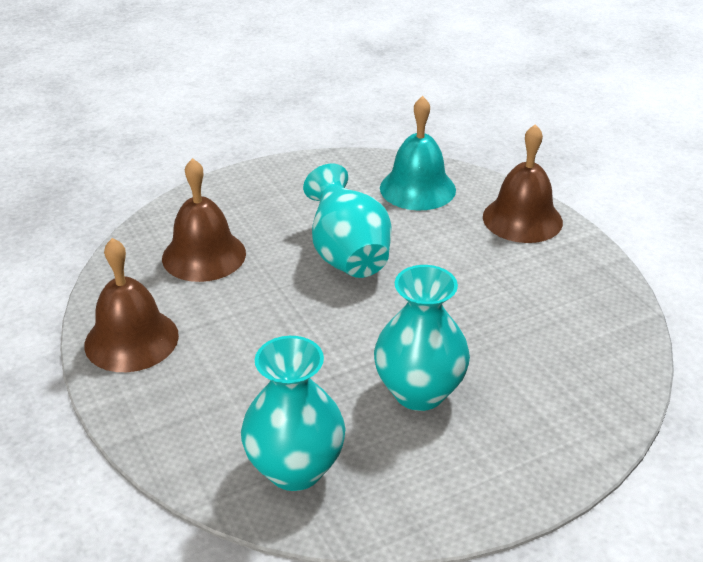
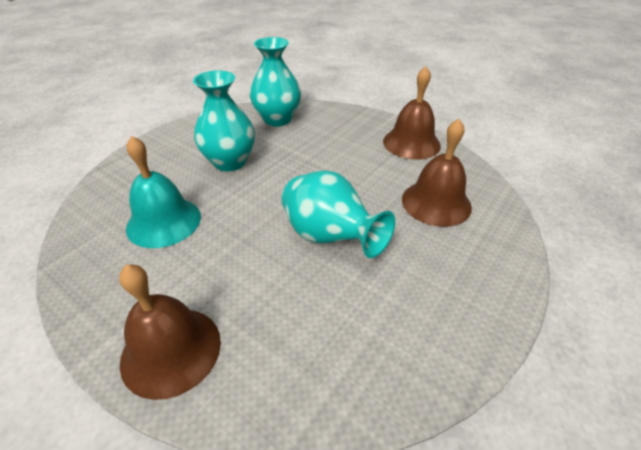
camera: 155 degrees right, 5 degrees up
(417, 188) = (312, 359): turquoise bell -> turquoise bell (164, 221)

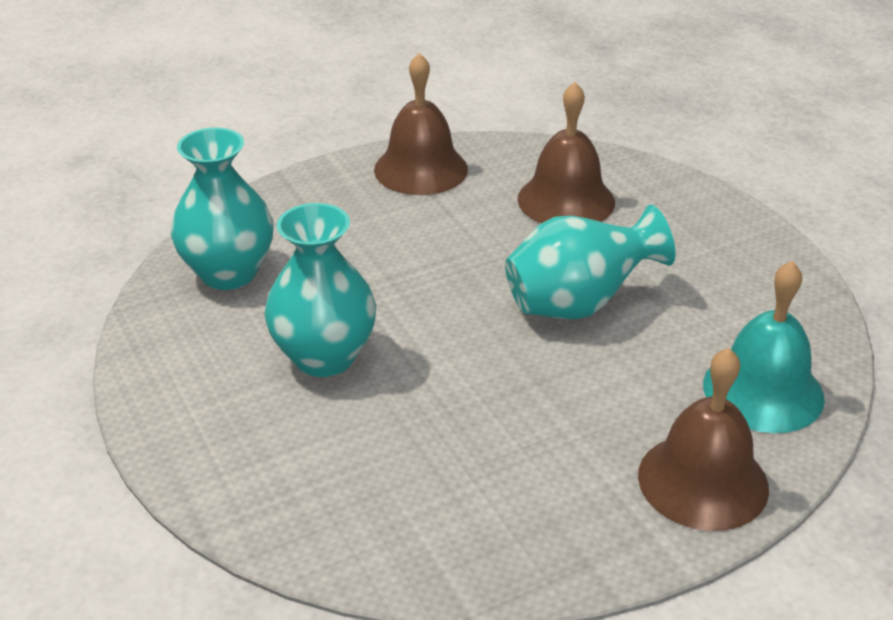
camera: 65 degrees left, 5 degrees down
(164, 221) = (441, 458): turquoise bell -> turquoise bell (763, 391)

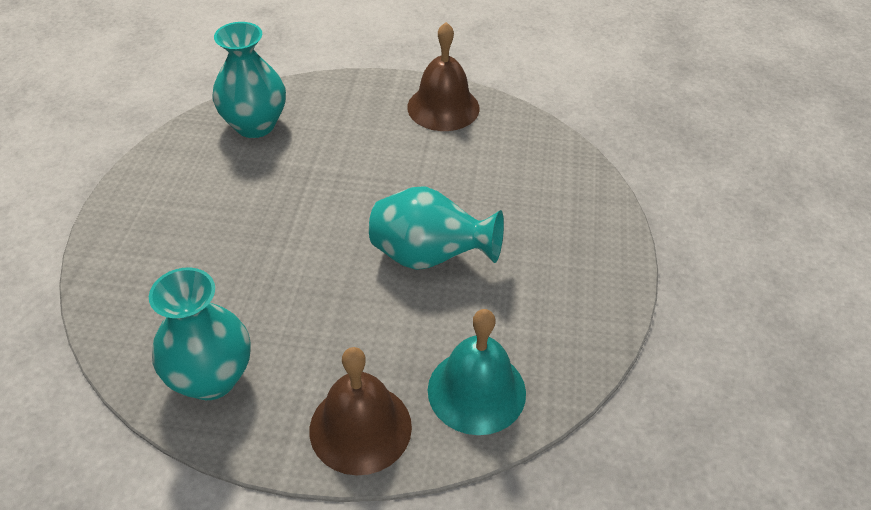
camera: 35 degrees right, 10 degrees up
(324, 357) = (244, 208): turquoise vase -> turquoise vase (211, 378)
(566, 200) = (511, 176): brown bell -> none

